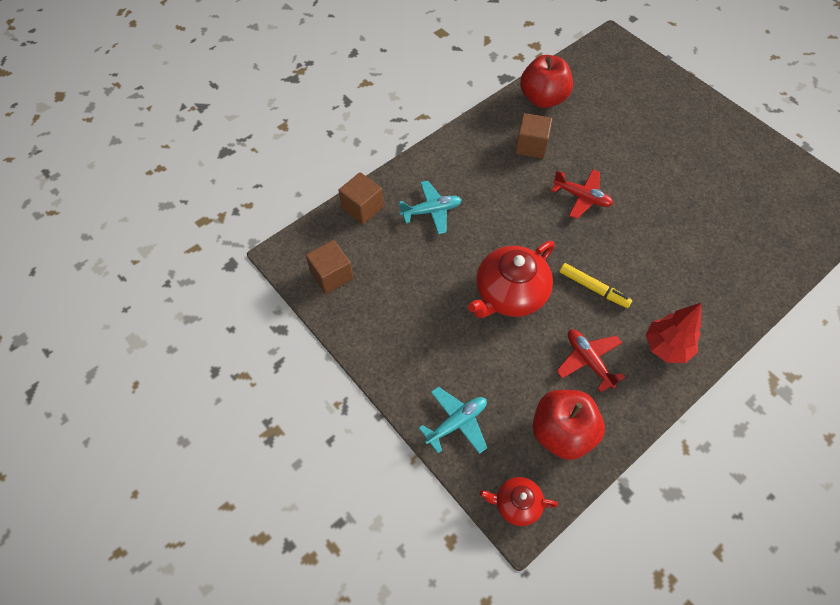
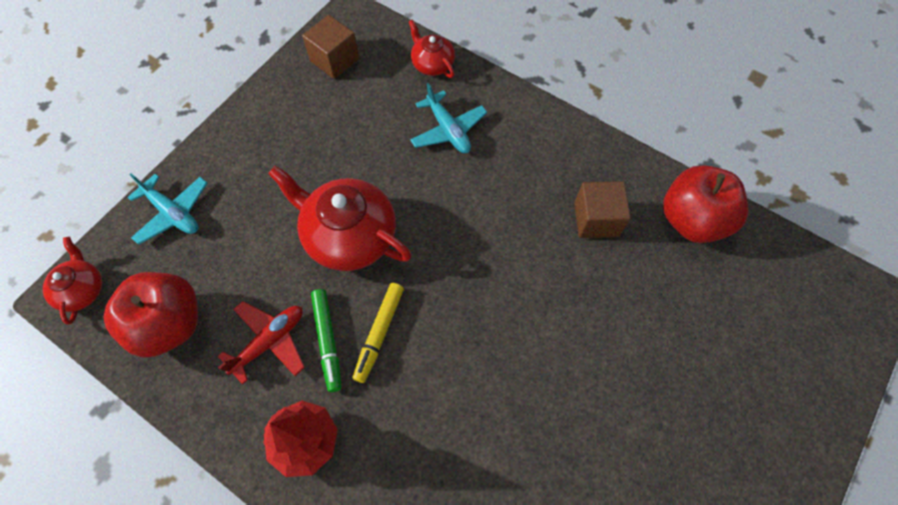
camera: 75 degrees right, 5 degrees up
(362, 207) = (432, 64): brown cube -> red teapot
(582, 197) = (528, 298): red plane -> none
(594, 322) = (327, 341): none -> green marker

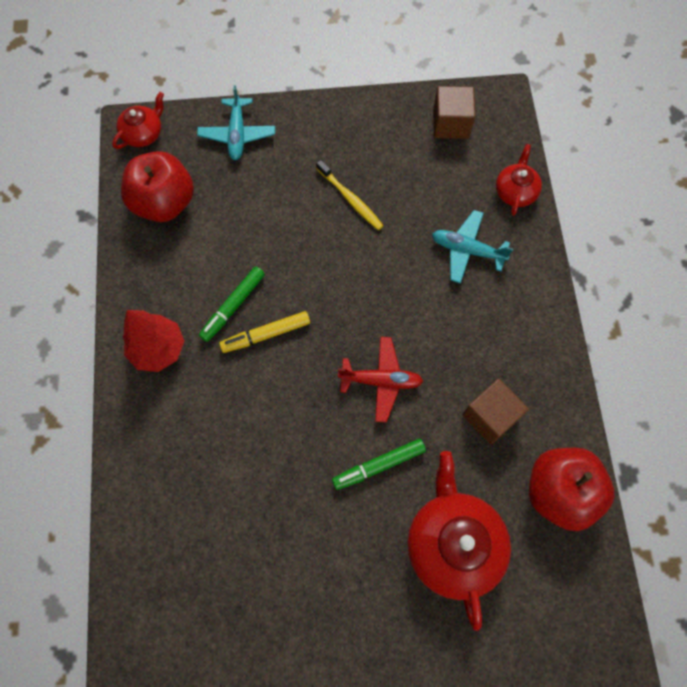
camera: 50 degrees right, 5 degrees up
(269, 341) = (203, 271): red plane -> red plane (381, 381)
(323, 174) = (350, 199): none -> yellow toothbrush
(349, 235) = (319, 255): red teapot -> red teapot (453, 543)
(448, 130) = (467, 250): turquoise plane -> turquoise plane turned 90 degrees clockwise
(571, 332) = (378, 465): none -> green marker

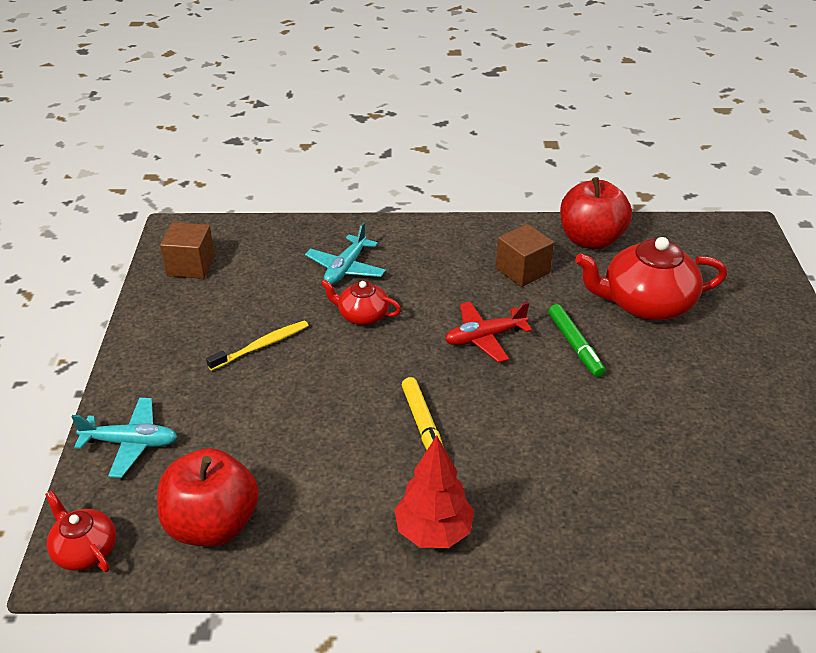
camera: 85 degrees left, 30 degrees down
(233, 306) = (382, 454): green marker -> none
(381, 381) = (484, 337): red plane -> red plane turned 120 degrees counterclockwise
(515, 191) = (287, 233): red teapot -> red teapot (362, 315)

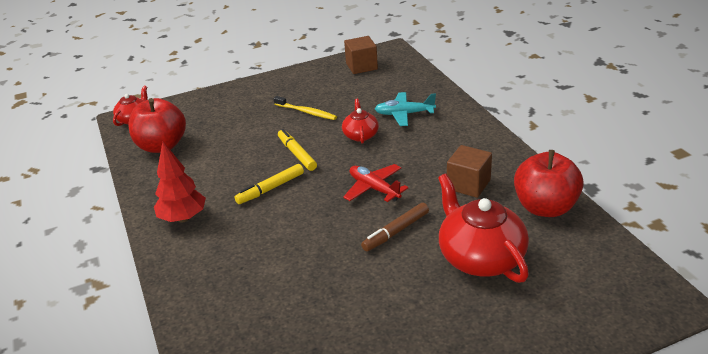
camera: 70 degrees right, 5 degrees down
(131, 443) = (208, 104): turquoise plane -> none
(360, 381) = (297, 154): none -> yellow marker
(575, 345) = (396, 232): green marker -> brown marker

